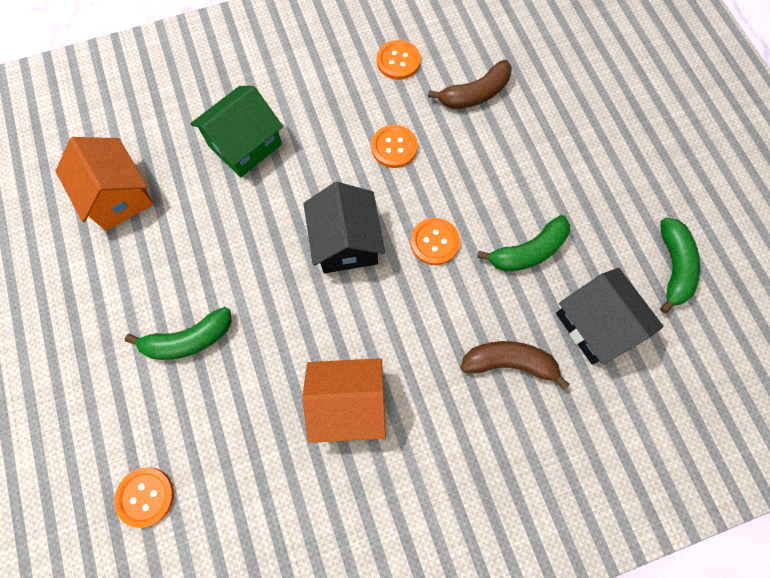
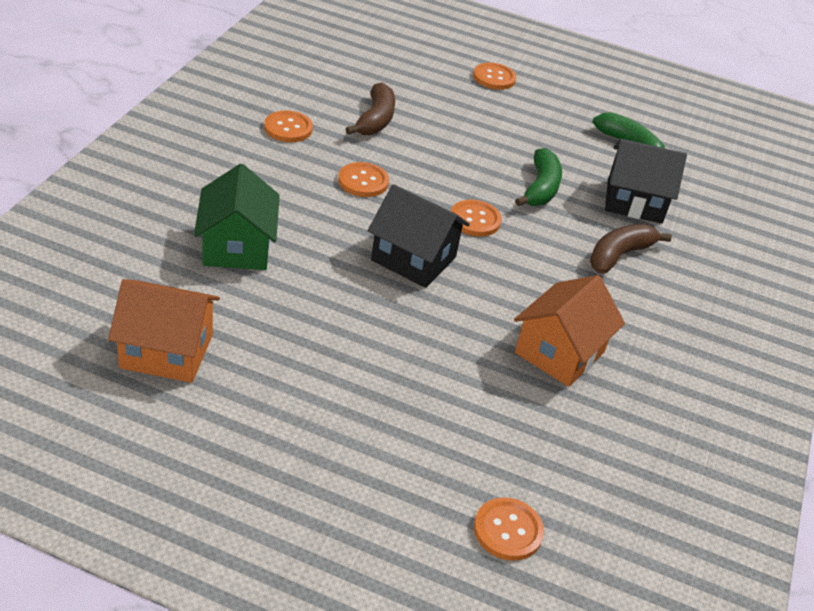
camera: 55 degrees left, 30 degrees down
(188, 340) = (384, 403): green banana -> none
(636, 112) = (494, 78): none -> orange button

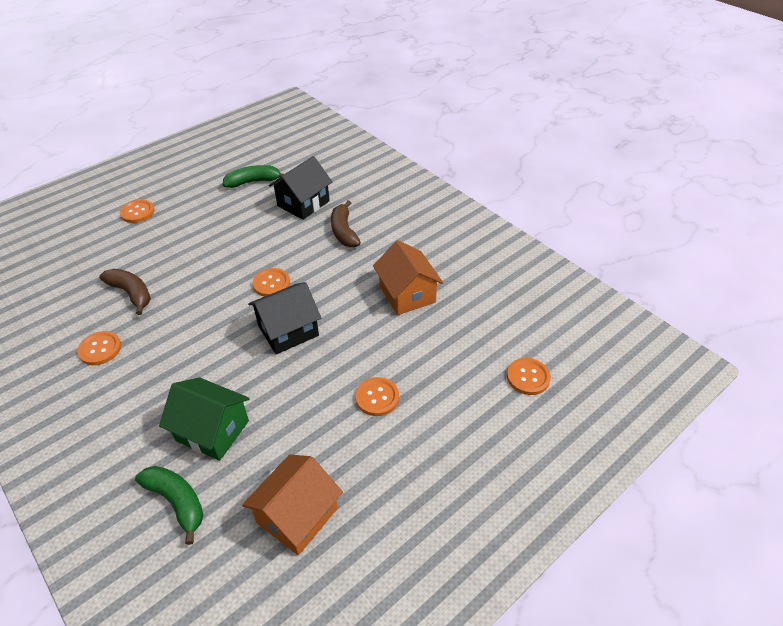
camera: 55 degrees left, 5 degrees up
(363, 181) = (193, 327): orange button -> orange button (377, 397)
(540, 188) = (263, 239): green banana -> green banana (177, 502)

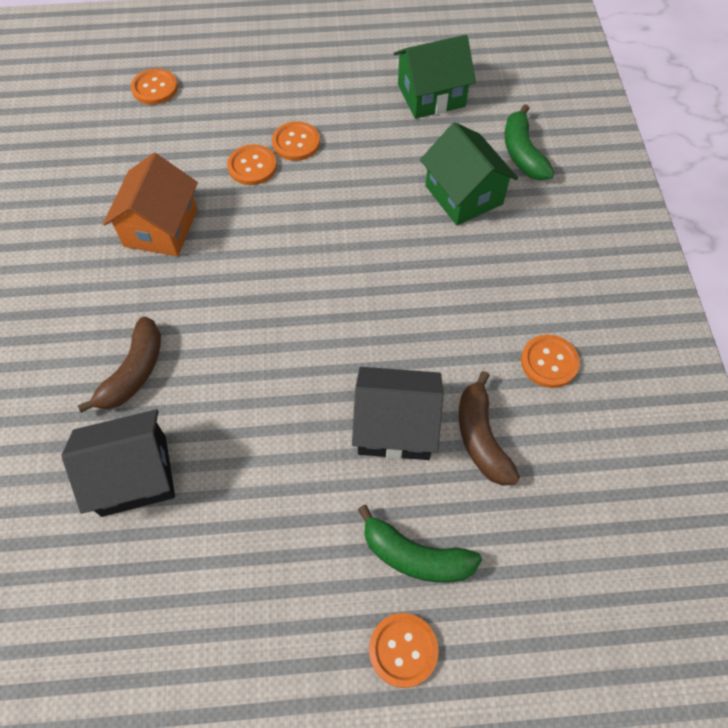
camera: 145 degrees left, 15 degrees up
(253, 182) = (162, 599): green banana -> green banana (415, 556)
(271, 283) = (294, 339): orange button -> orange button (252, 166)
(288, 330) = (322, 259): black house -> black house (395, 426)
(297, 515) = (431, 95): orange house -> green house

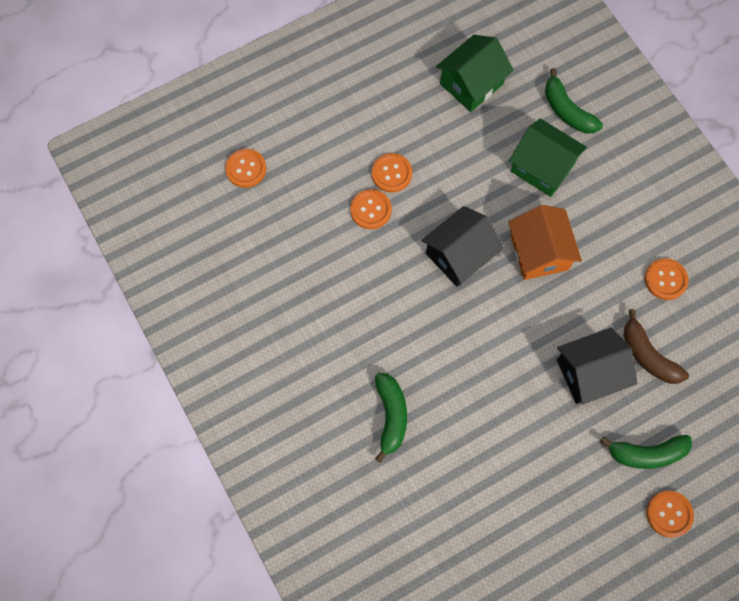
camera: 25 degrees left, 10 degrees up
(134, 372) = (391, 416): brown banana -> green banana
(134, 475) = (439, 487): black house -> black house (459, 255)
(161, 228) = (335, 294): orange house -> orange house (539, 252)

